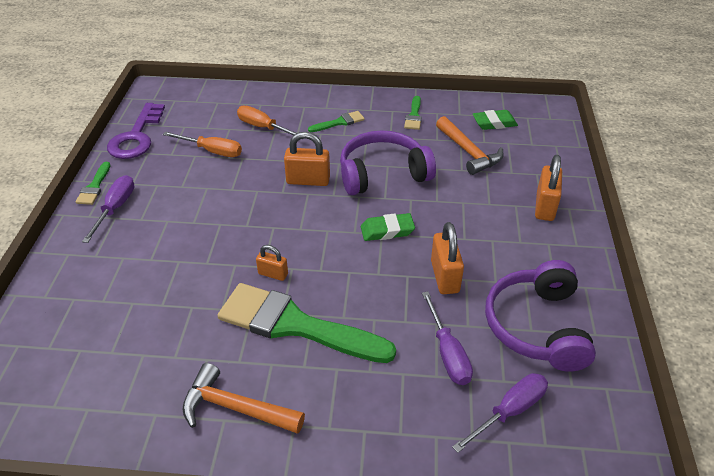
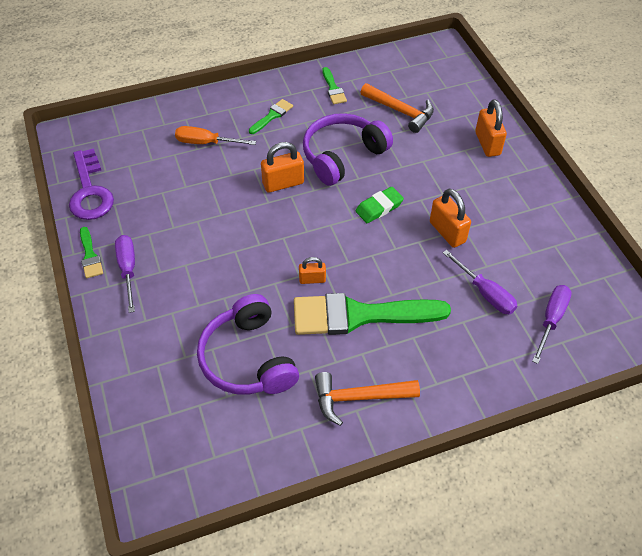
camera: 25 degrees left, 10 degrees up
(212, 151) = (175, 182): orange screwdriver -> none
(494, 123) = (405, 75): green eraser -> none
(536, 326) = (534, 248): purple headphones -> purple headphones (248, 358)

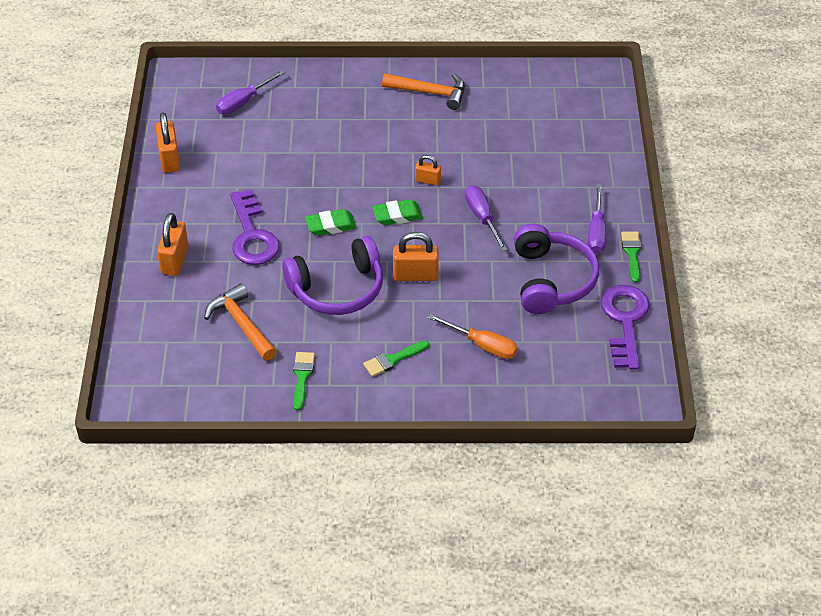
camera: 160 degrees left, 5 degrees down
(248, 358) = (508, 137): purple headphones -> purple headphones (552, 280)
(324, 234) = (397, 215): none -> green eraser
(359, 315) = (400, 144): green brush -> none
(441, 180) = (252, 235): none -> purple key
(447, 232) = (280, 187): orange padlock -> orange padlock (170, 159)
(485, 293) = (283, 133): purple screwdriver -> purple screwdriver (482, 218)

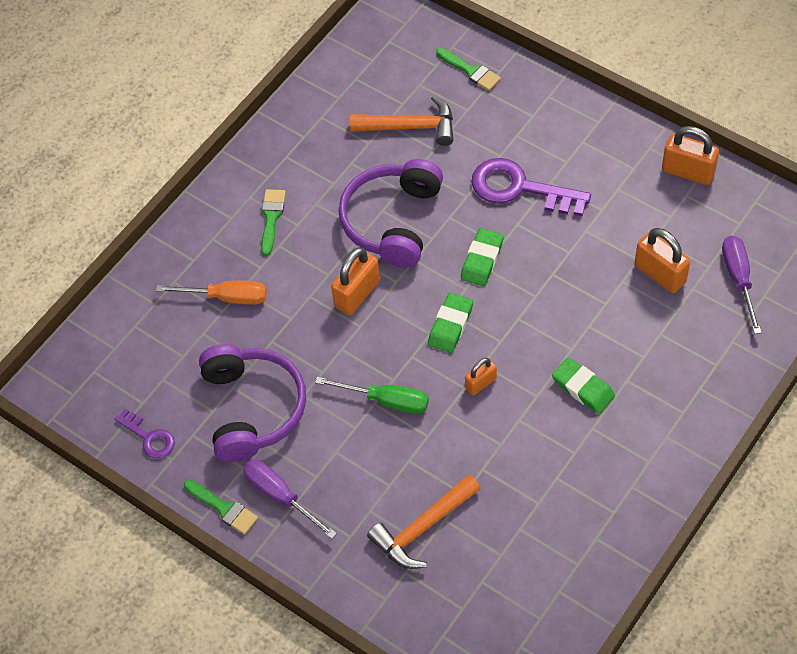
camera: 130 degrees right, 10 degrees up
(175, 260) = (534, 113): orange padlock -> orange padlock (660, 274)
(302, 377) = (311, 141): green brush -> green brush (471, 71)
(388, 134) = (583, 388): none -> green eraser
(430, 93) = (624, 473): orange hammer -> orange hammer (422, 528)
(482, 218) = (386, 400): purple screwdriver -> green screwdriver
(482, 345) = (226, 297): orange screwdriver -> orange screwdriver turned 150 degrees counterclockwise
(552, 280) = (252, 408): purple headphones -> purple headphones turned 135 degrees counterclockwise
(625, 321) = (149, 437): purple key -> purple key, size x0.54

